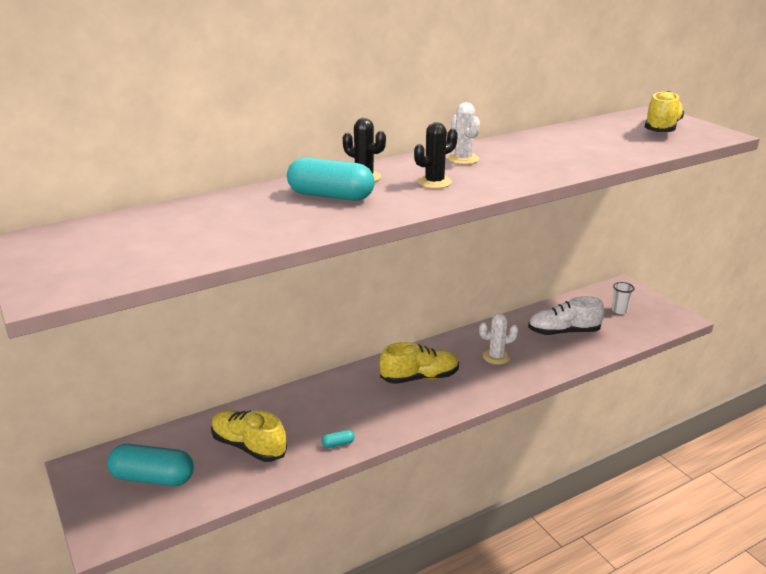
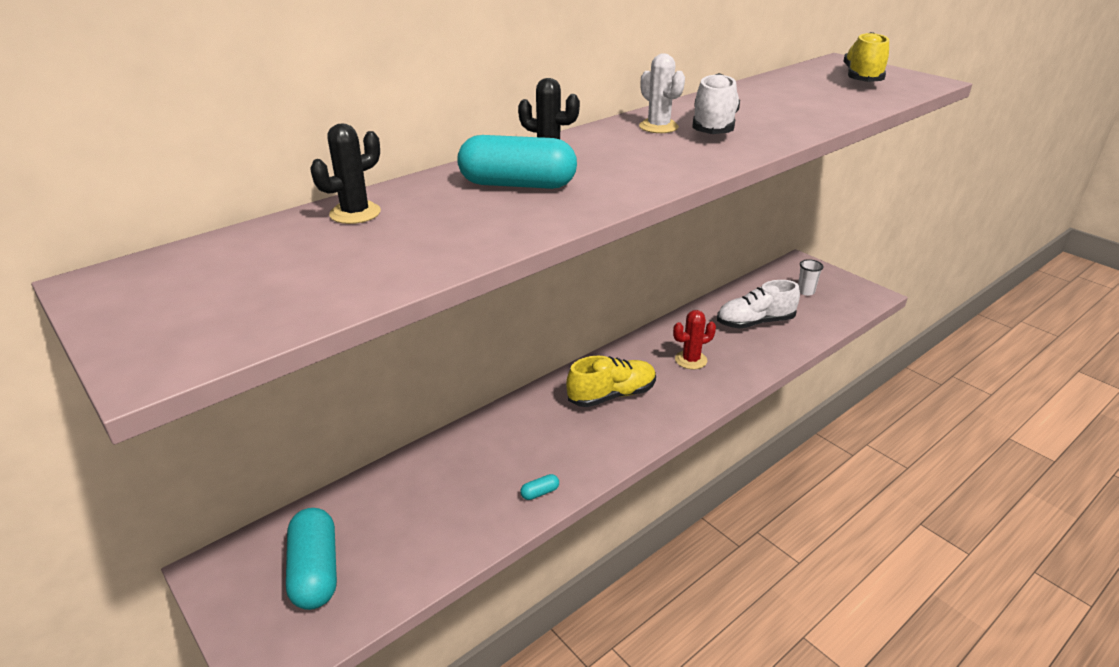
camera: 10 degrees left, 5 degrees up
(153, 478) = (315, 571): turquoise capsule -> turquoise capsule turned 75 degrees clockwise
(249, 446) = (429, 510): yellow shoe -> none
(434, 182) = (640, 158): black cactus -> black cactus (355, 213)
(496, 357) = (691, 360): white cactus -> red cactus
(508, 161) = (714, 126): none -> white shoe

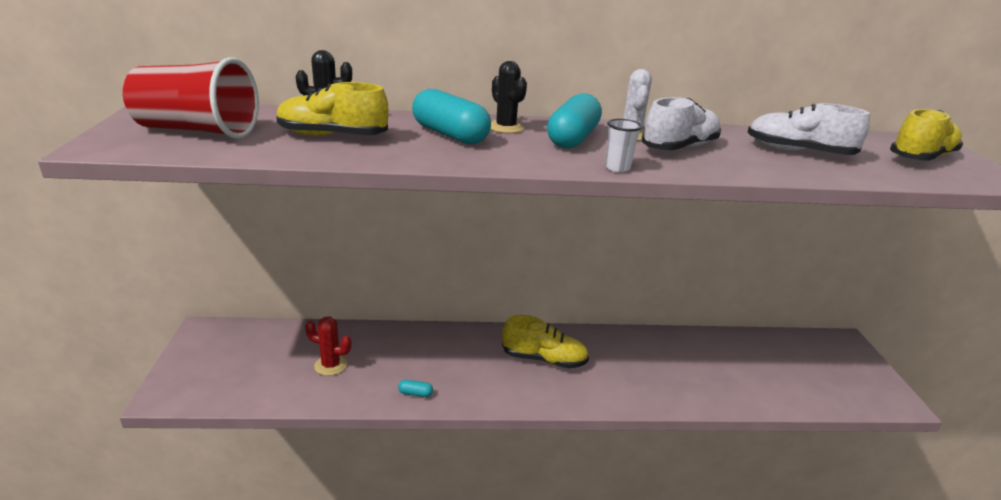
camera: 35 degrees right, 5 degrees down
(236, 289) = (197, 131): none -> red cup
(315, 571) = (244, 361): turquoise capsule -> turquoise capsule (573, 138)
(408, 232) = (332, 136): none -> yellow shoe
(691, 360) = (639, 367): red cactus -> red cactus (331, 365)
(755, 322) = (735, 367): white shoe -> white shoe (798, 152)
(805, 291) = (822, 366): white cup -> white cup (617, 168)

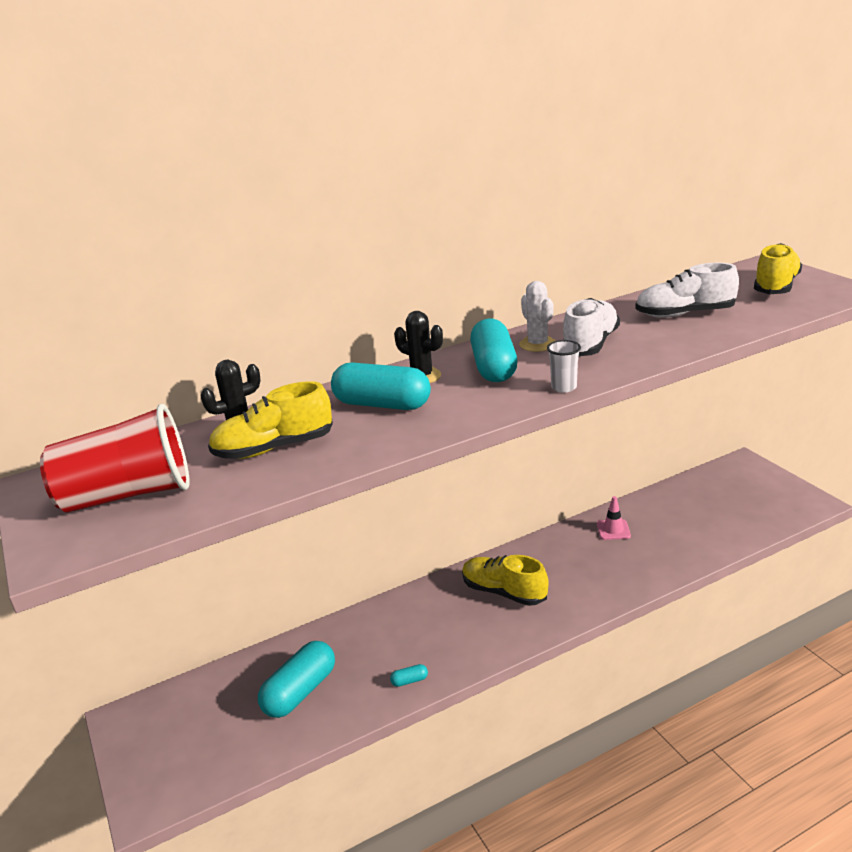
camera: 20 degrees left, 0 degrees up
(331, 365) = (300, 692): red cactus -> turquoise capsule
(544, 359) = (504, 592): yellow shoe -> yellow shoe turned 135 degrees counterclockwise
(677, 349) = (613, 530): none -> pink traffic cone

